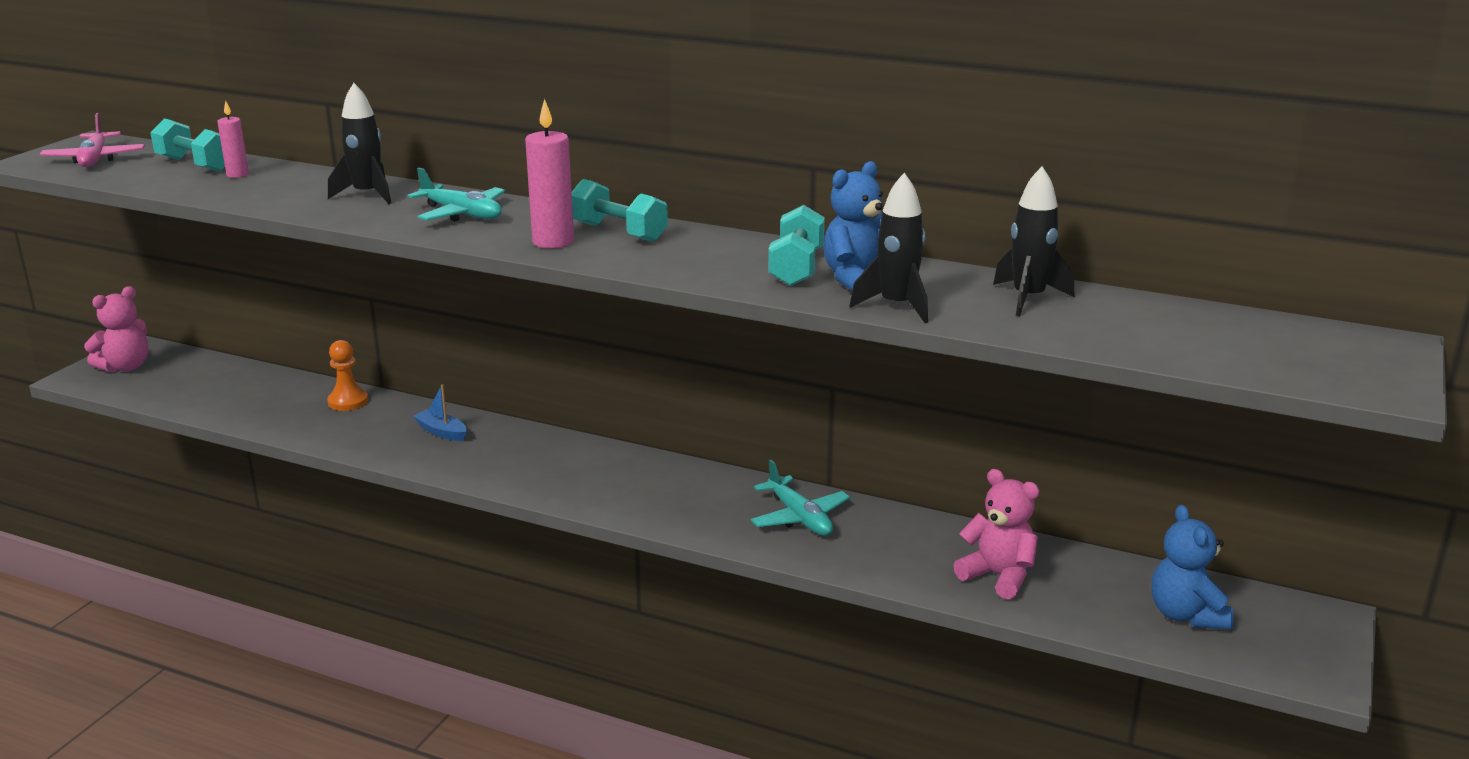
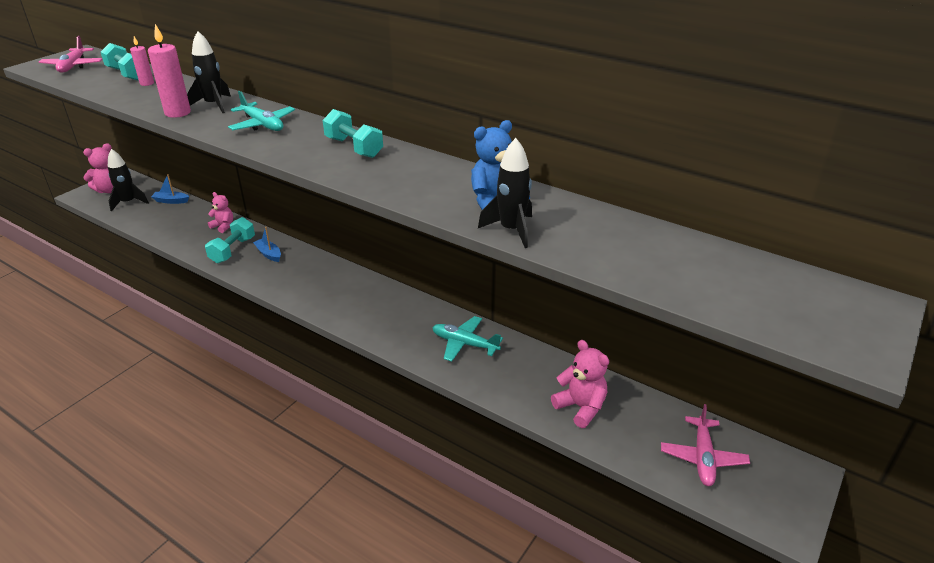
camera: 10 degrees right, 10 degrees up
(241, 374) = (171, 201): none -> blue boat
(348, 401) = (223, 226): orange pawn -> pink teddy bear
(553, 242) = (307, 152): pink candle -> pink candle (178, 113)
(796, 268) = (457, 188): turquoise dumbbell -> turquoise dumbbell (233, 250)
(799, 517) = (464, 344): turquoise plane -> turquoise plane turned 135 degrees clockwise
(1028, 298) = (610, 232): black rocket -> black rocket (128, 202)
(1186, 615) = (702, 457): blue teddy bear -> pink plane

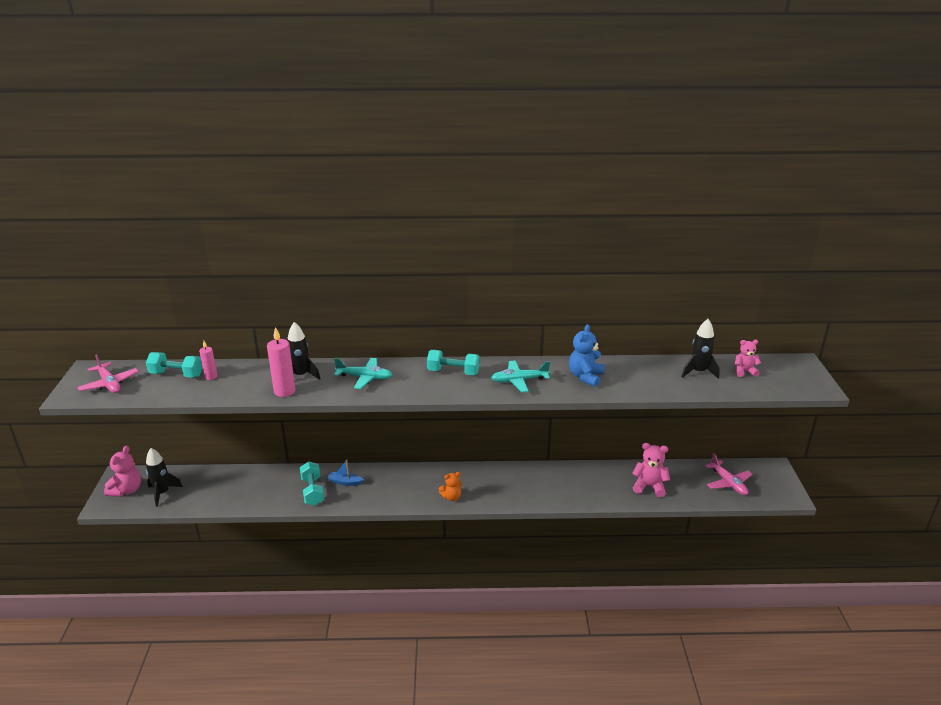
camera: 35 degrees left, 5 degrees down
(171, 201) = (201, 476): blue boat -> none
(223, 226) = (278, 477): pink teddy bear -> pink teddy bear (744, 371)
(343, 312) = (451, 497): none -> orange teddy bear
(464, 344) = (549, 481): turquoise plane -> turquoise plane (519, 381)
(511, 230) = (615, 389): black rocket -> black rocket (698, 372)

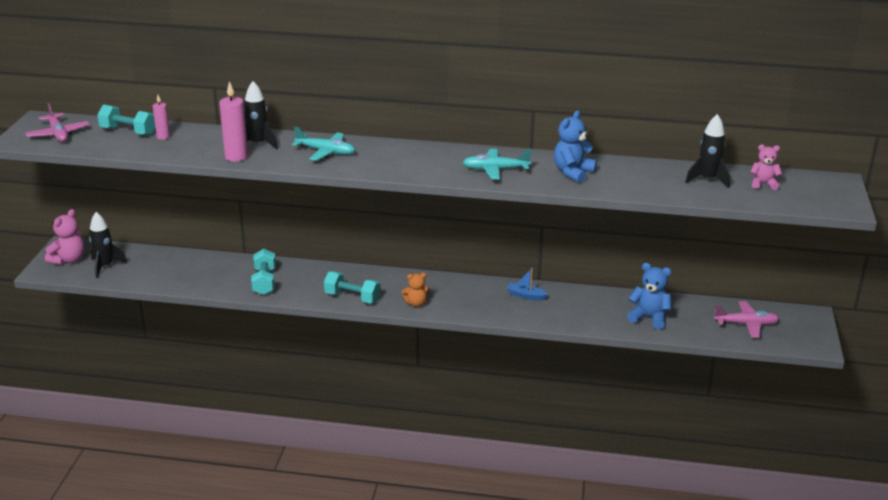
camera: 10 degrees right, 0 degrees up
(345, 482) = (302, 277): blue boat -> blue boat (526, 296)
(453, 372) = (425, 155): turquoise dumbbell -> turquoise dumbbell (352, 297)
(649, 486) = (649, 317): pink teddy bear -> blue teddy bear
(728, 483) = (746, 324): pink plane -> pink plane turned 75 degrees counterclockwise

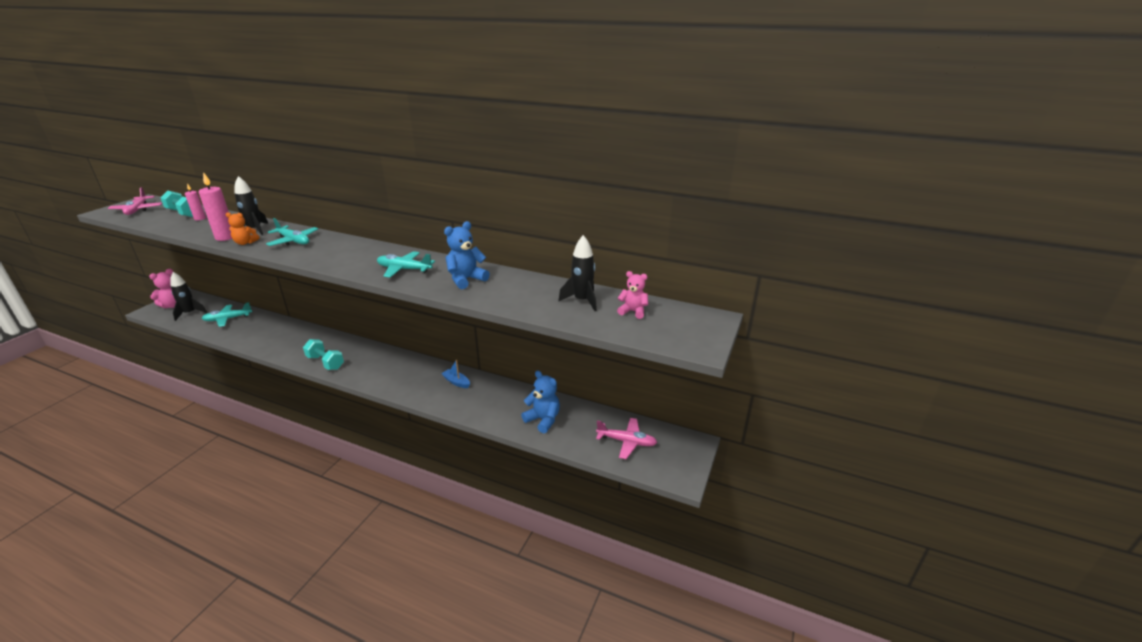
camera: 15 degrees right, 0 degrees up
(167, 266) = (227, 319): none -> turquoise plane
(264, 282) = (278, 340): turquoise dumbbell -> none
(416, 303) = (367, 375): orange teddy bear -> orange teddy bear (245, 243)

